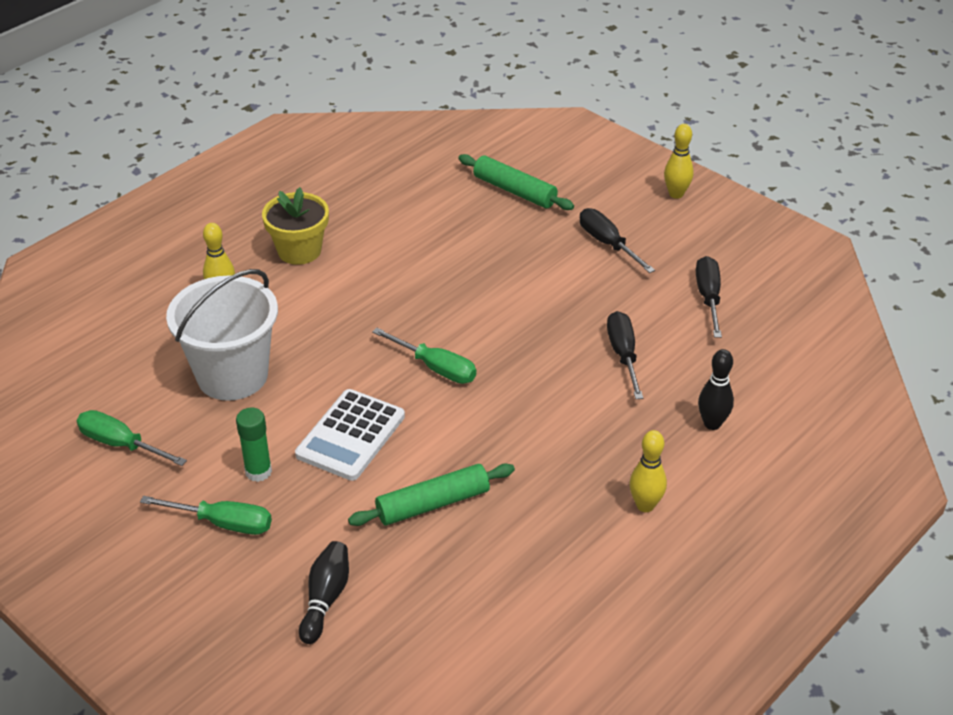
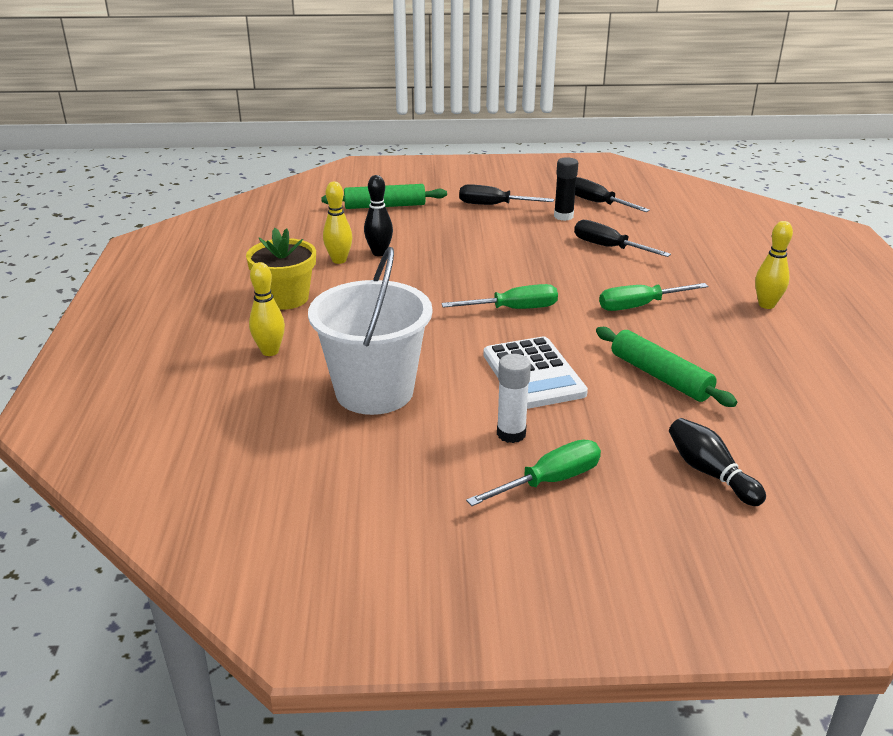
camera: 45 degrees left, 10 degrees down
(120, 444) = (363, 488): green screwdriver -> green screwdriver (639, 306)
(258, 471) = (511, 434): green glue stick -> white glue stick
(432, 504) = (660, 376): green rolling pin -> green rolling pin turned 60 degrees counterclockwise
(647, 294) = (563, 216): none -> black glue stick
(676, 194) = (486, 170): yellow bowling pin -> yellow bowling pin (339, 260)
(712, 424) = (716, 252): black bowling pin -> black bowling pin (379, 253)

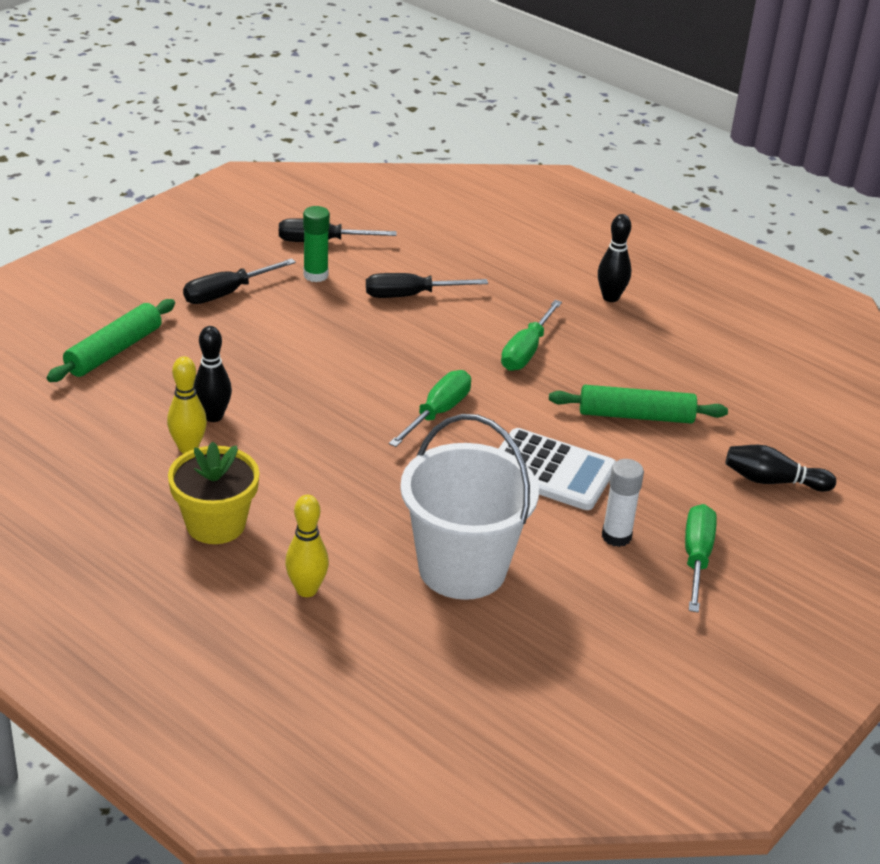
camera: 50 degrees left, 5 degrees up
(563, 216) = (315, 275): black glue stick -> green glue stick
(766, 305) = (610, 297): yellow bowling pin -> black bowling pin

